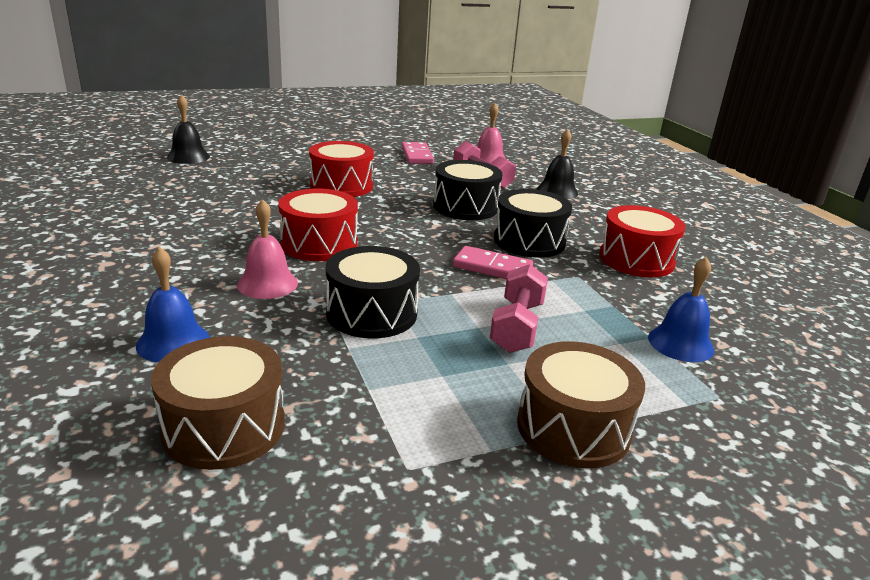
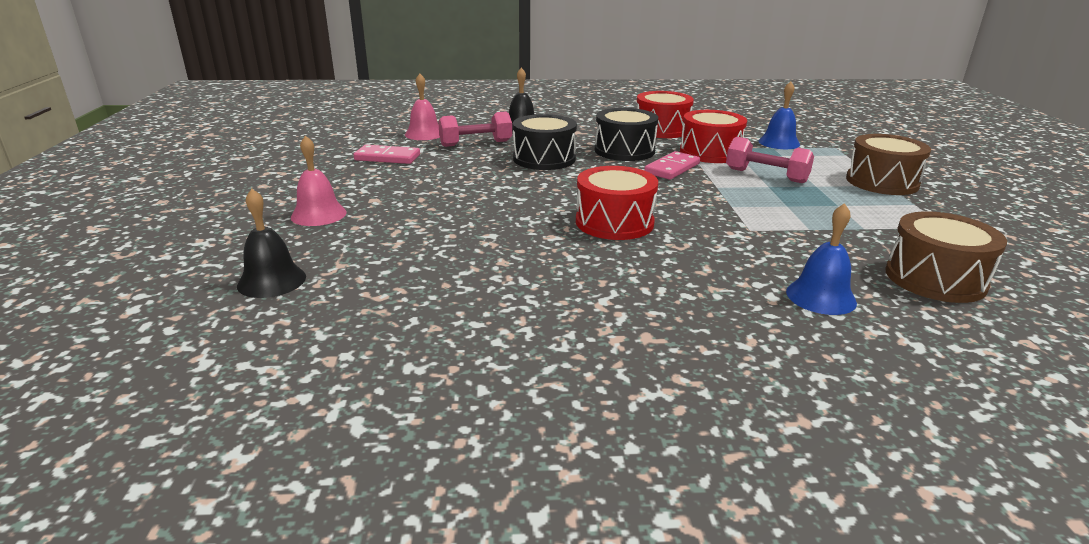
camera: 70 degrees left, 0 degrees up
(267, 284) = (701, 250): pink bell -> pink bell (318, 214)
(341, 186) = (459, 199): red drum -> red drum (710, 153)
(372, 313) = (753, 215): black drum -> none

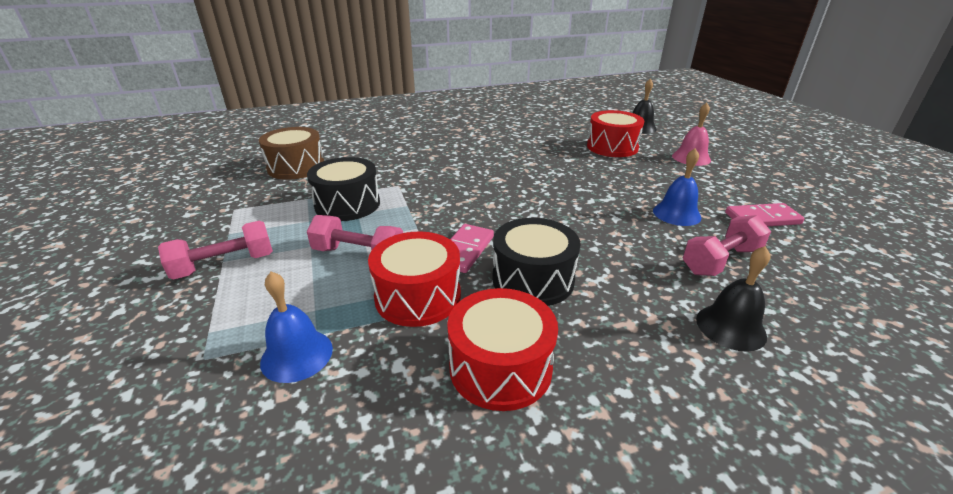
camera: 165 degrees right, 5 degrees up
(424, 134) = (813, 272): pink bell -> none
(544, 159) = (612, 244): black drum -> black drum (347, 204)
(614, 222) = (496, 178): red drum -> red drum (612, 147)
(821, 297) = (372, 151): blue bell -> blue bell (676, 214)
(882, 182) = (225, 265): brown drum -> pink dumbbell

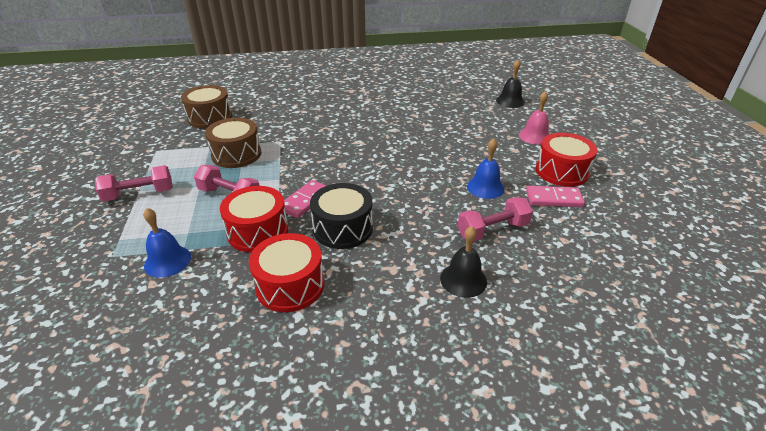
camera: 10 degrees right, 5 degrees up
(347, 204) = (236, 154): black drum -> brown drum
(612, 147) = (472, 119): red drum -> red drum (561, 171)

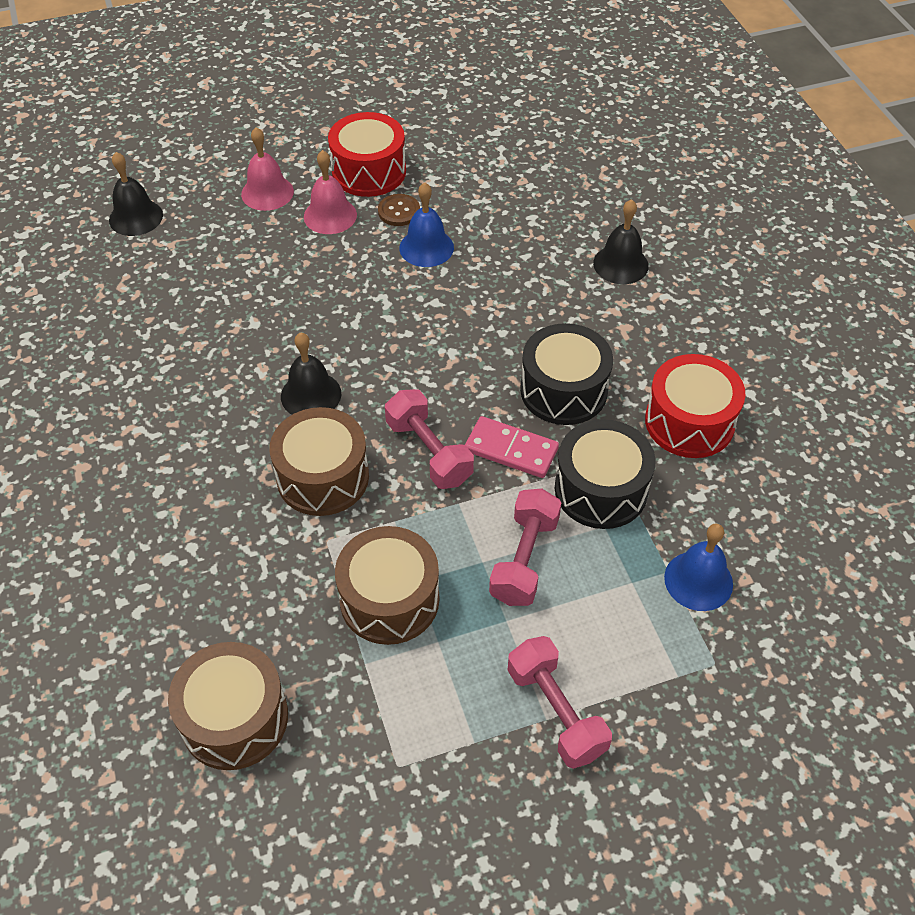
camera: 100 degrees left, 15 degrees up
(258, 231) = (601, 489): red drum -> black drum
(317, 142) = (323, 477): none -> brown drum
(372, 141) = (311, 395): none -> black bell
(492, 230) = (522, 240): pink dumbbell -> pink dumbbell (429, 452)
(515, 155) = (330, 215): none -> pink bell
(521, 180) = (399, 211): none -> brown button
(554, 199) = (438, 183): pink domino -> none

